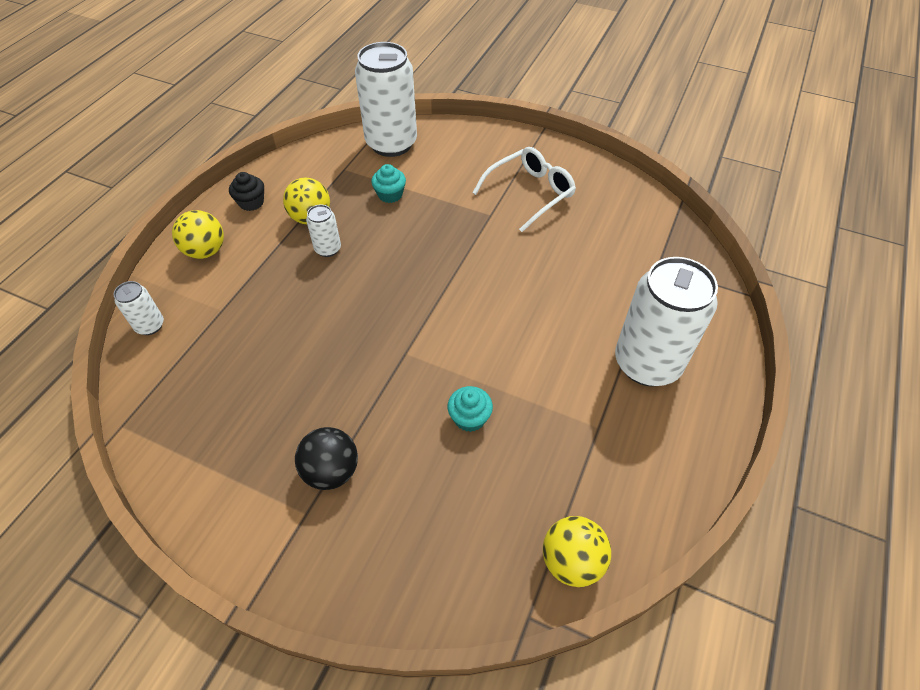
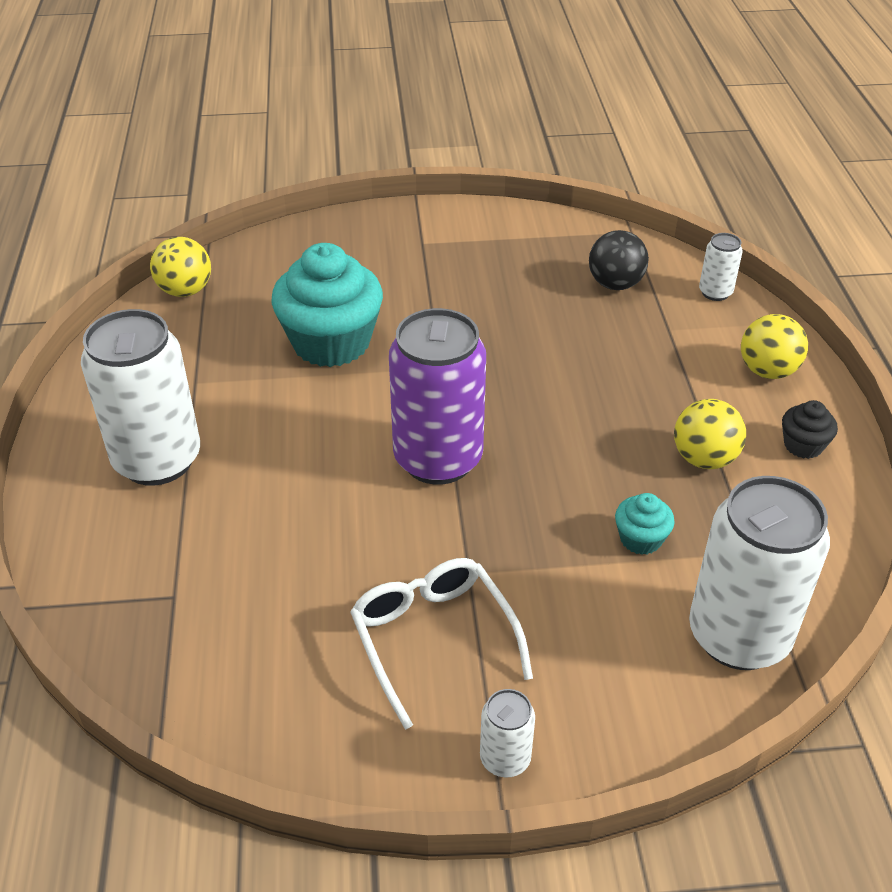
camera: 150 degrees right, 10 degrees down
(328, 249) = (636, 431): white can -> white can (505, 759)
(331, 471) = (426, 268): black ball -> black ball (615, 284)
(460, 282) = (438, 459): none -> purple can
(469, 418) = (331, 342): turquoise cupcake -> turquoise cupcake, size x2.22
(529, 193) = (434, 640): white glasses -> white glasses turned 135 degrees clockwise

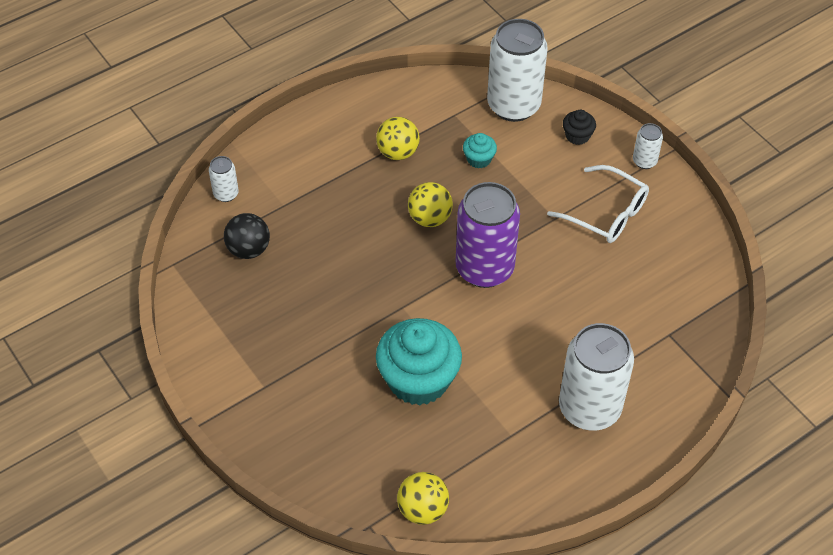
camera: 120 degrees left, 10 degrees up
(434, 640) = (606, 213): white glasses -> white glasses turned 90 degrees counterclockwise
(767, 371) = (297, 146): yellow ball -> yellow ball (430, 218)
(803, 445) = (356, 115): black cupcake -> black cupcake (577, 136)

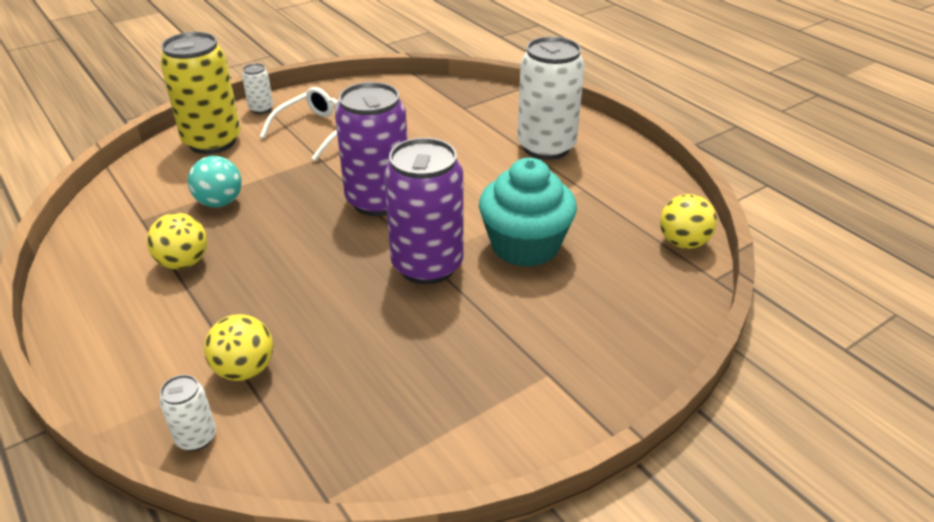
camera: 90 degrees left, 15 degrees down
(248, 249) = (314, 403): black ball -> none
(391, 308) = (427, 266): none -> purple can
(430, 218) = (298, 238): yellow ball -> yellow ball (245, 370)
(479, 159) = (220, 202): turquoise cupcake -> turquoise ball
(513, 105) = (149, 178): white can -> none
(577, 136) = (212, 142): black cupcake -> yellow can

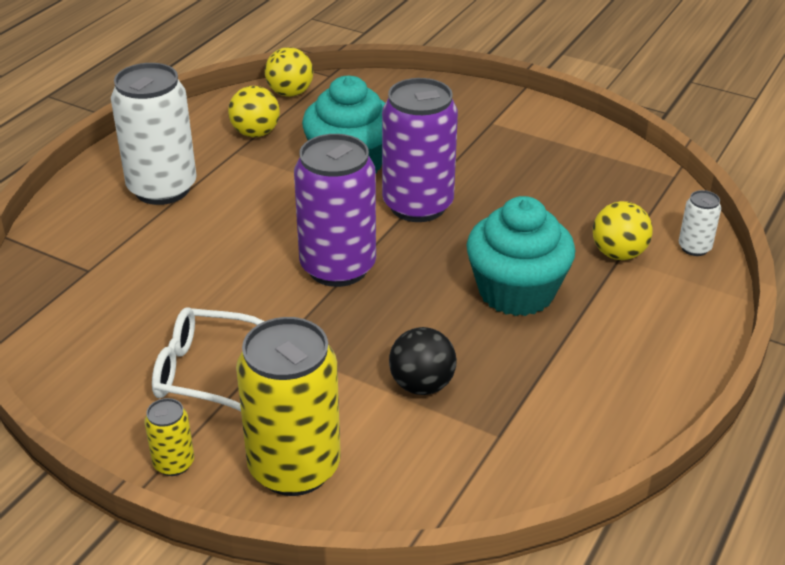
camera: 115 degrees left, 0 degrees up
(183, 263) = (536, 357): yellow ball -> yellow ball (255, 133)
(220, 202) = (422, 385): turquoise ball -> black ball
(261, 109) = (174, 463): white can -> yellow can
(262, 281) = (516, 292): none -> turquoise cupcake

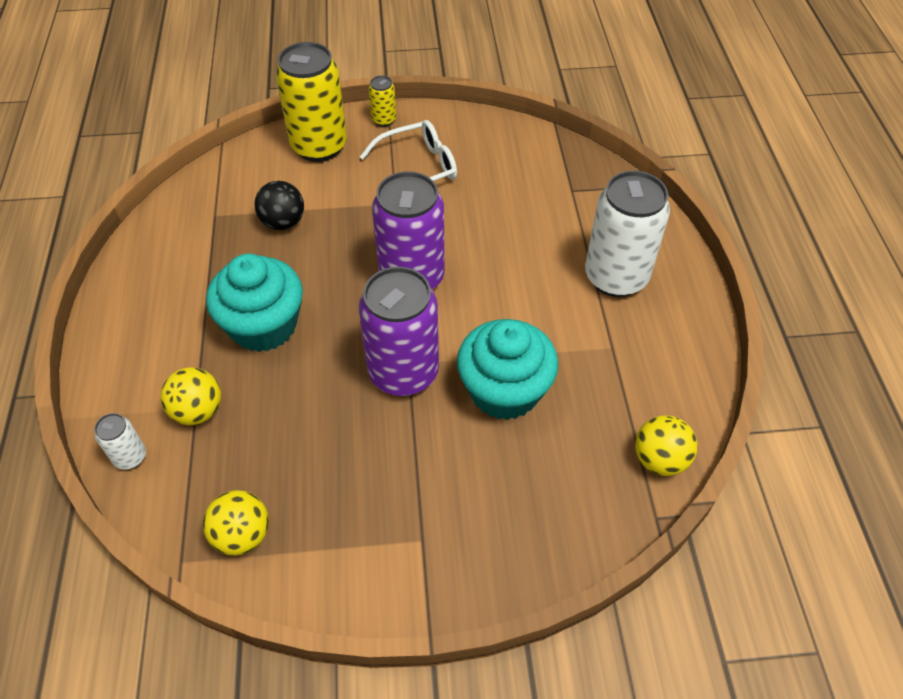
camera: 145 degrees right, 15 degrees up
(255, 133) = (623, 380): yellow ball -> yellow ball (242, 535)

